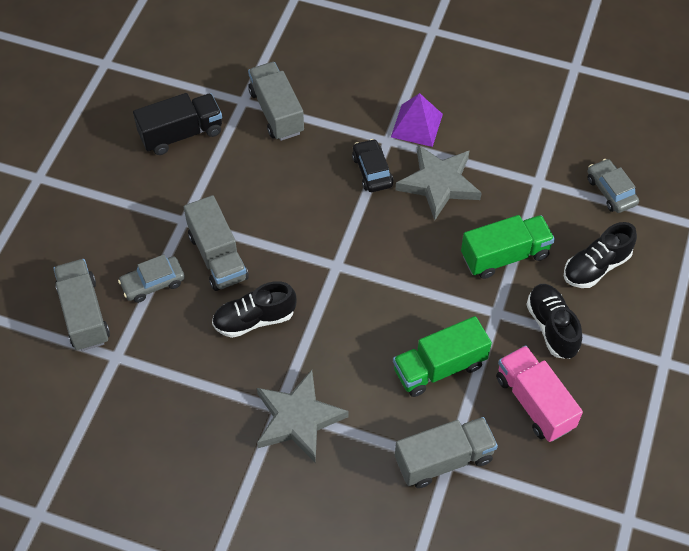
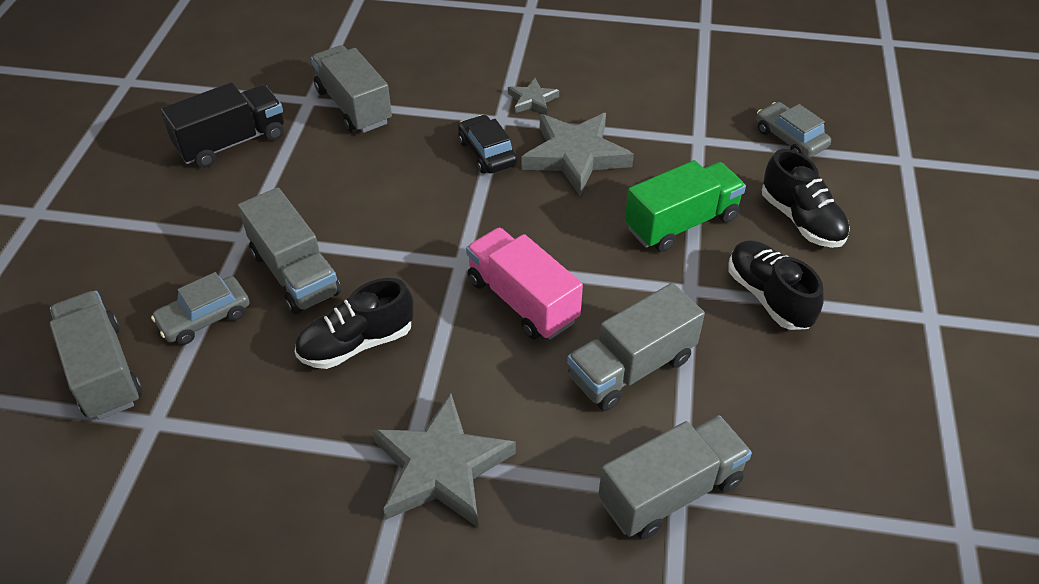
camera: 10 degrees left, 10 degrees down
(416, 125) = (532, 100): purple pyramid -> grey star
(439, 367) = (631, 368): green truck -> grey truck
(534, 402) = (776, 394): pink truck -> pink truck (522, 300)
(596, 266) = (801, 220): black shoe -> black shoe turned 75 degrees counterclockwise

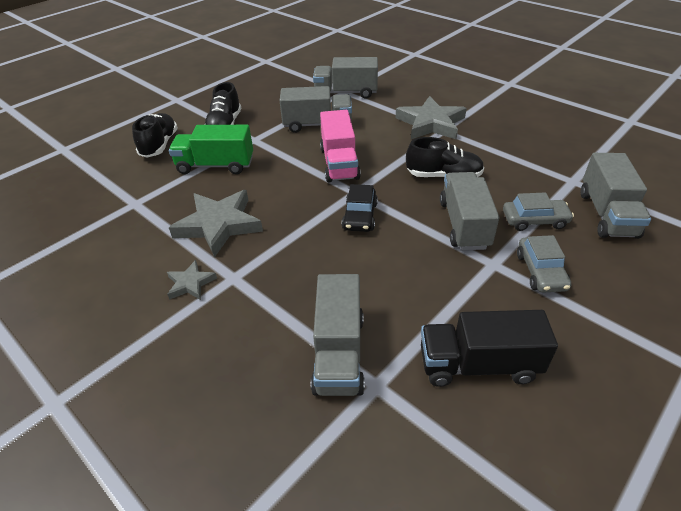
camera: 145 degrees left, 5 degrees down
(487, 153) = (272, 253): black car -> black car (360, 216)
(790, 138) = (89, 182): grey car -> grey car (540, 271)

